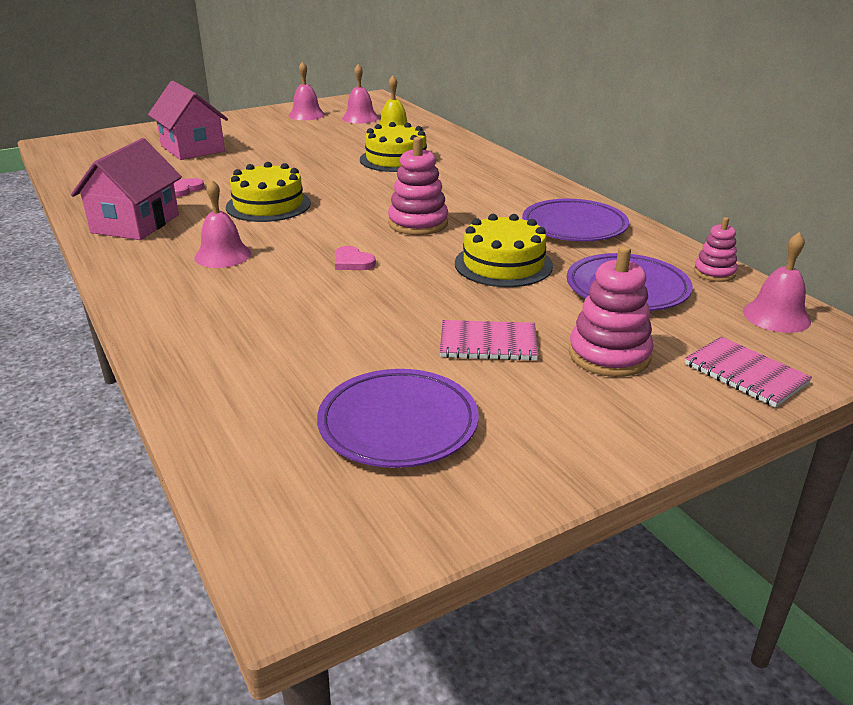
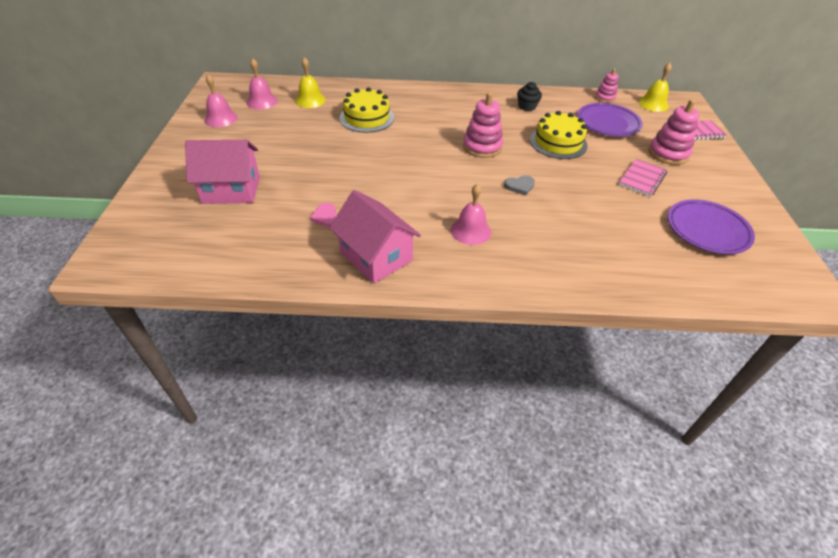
camera: 60 degrees left, 15 degrees up
(268, 205) = (398, 189): yellow cake -> none
(352, 262) = (520, 186): pink heart -> grey heart
(574, 226) = (527, 106): purple plate -> black cupcake
(776, 316) = (653, 104): pink bell -> yellow bell

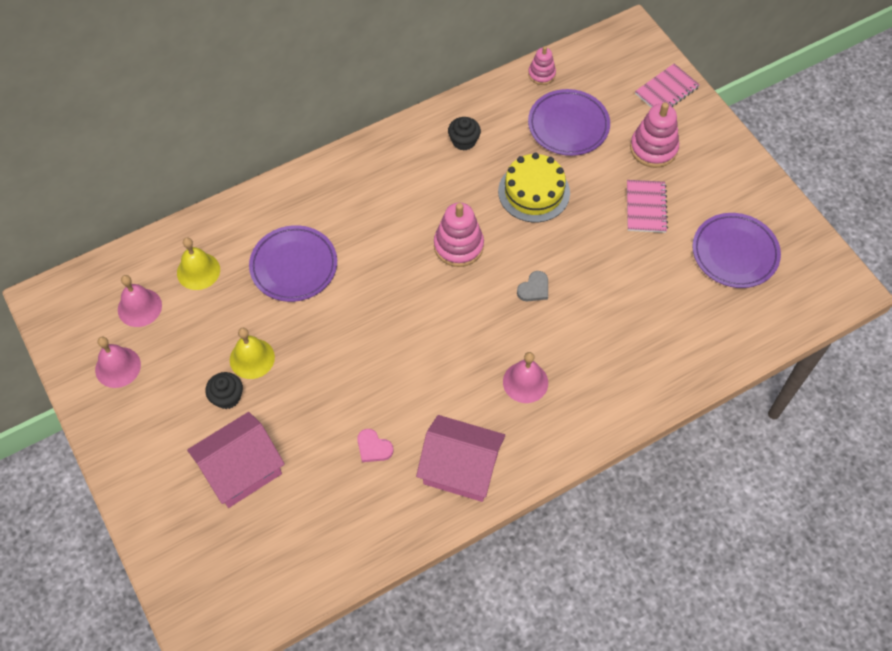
camera: 30 degrees left, 15 degrees up
(263, 154) = (227, 397): none -> black cupcake
(367, 118) = (294, 266): yellow cake -> purple plate
(653, 104) = (600, 59): yellow bell -> yellow bell (252, 358)

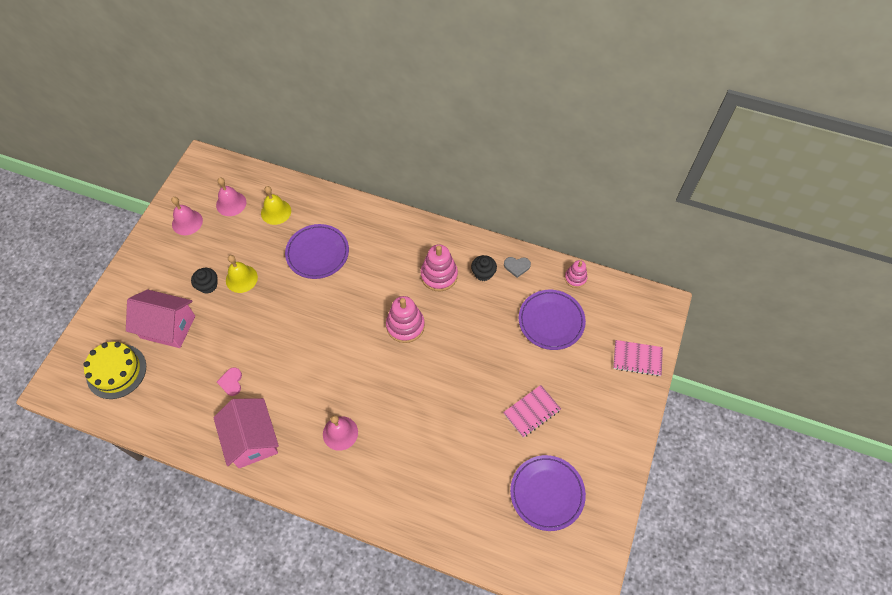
camera: 50 degrees right, 0 degrees up
(534, 192) = (482, 338): yellow cake -> yellow cake (116, 371)
(534, 288) = (411, 389): grey heart -> grey heart (517, 266)
(653, 148) = (582, 383): pink stacking toy -> pink stacking toy (439, 275)

